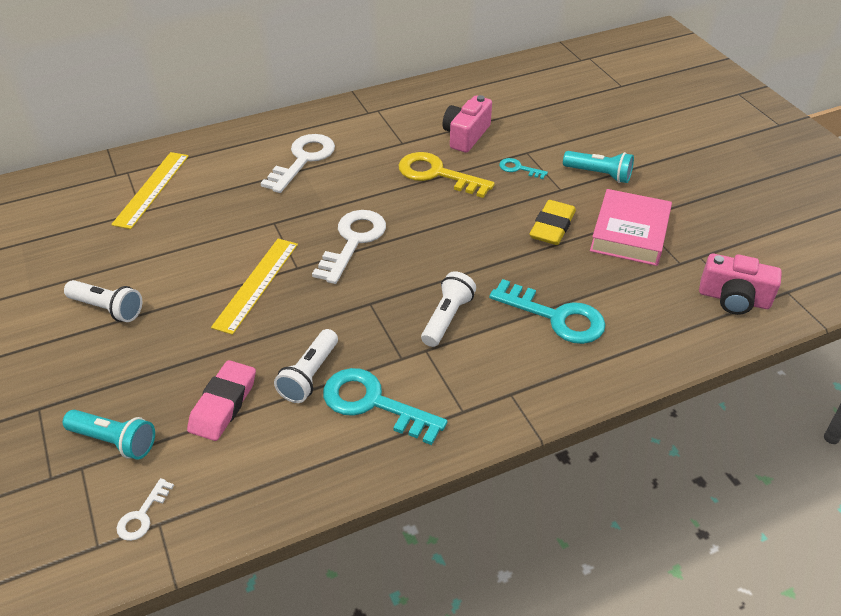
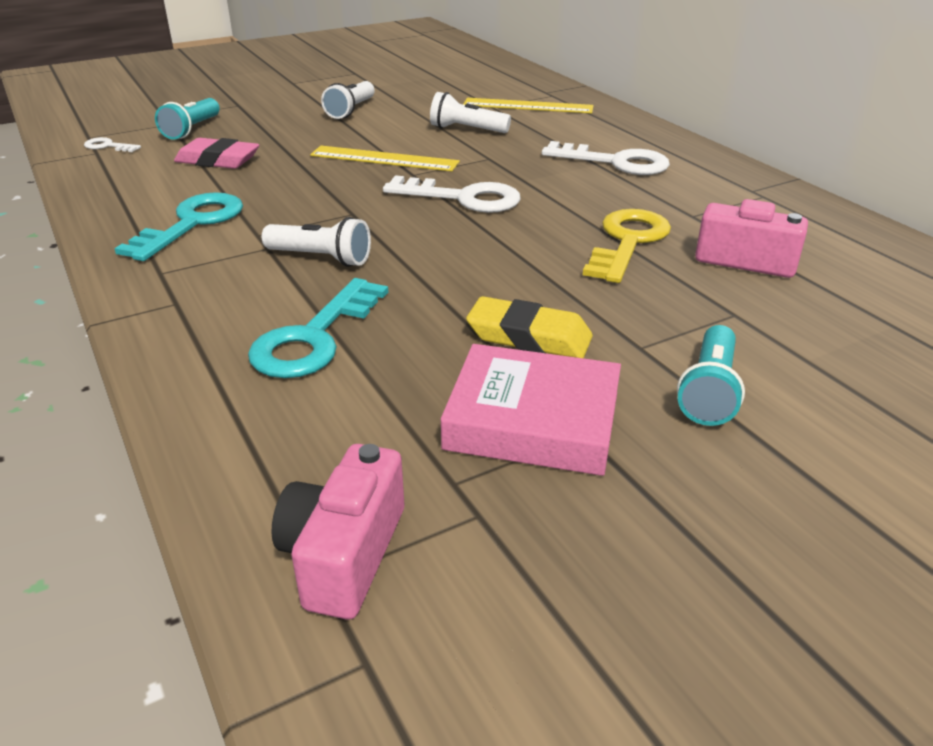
camera: 85 degrees right, 10 degrees down
(309, 375) = (244, 191): white flashlight -> white flashlight (466, 130)
(519, 169) = (679, 306): turquoise key -> none

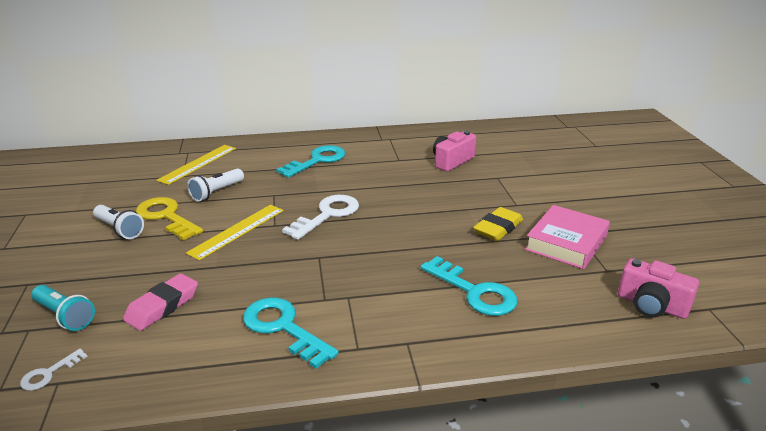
camera: 70 degrees left, 5 degrees down
(321, 258) = (377, 277): white flashlight -> none
(615, 162) = (317, 161): white key -> turquoise key
(628, 242) = (417, 182): yellow key -> yellow key (166, 217)
(709, 391) = (554, 199): turquoise flashlight -> none

